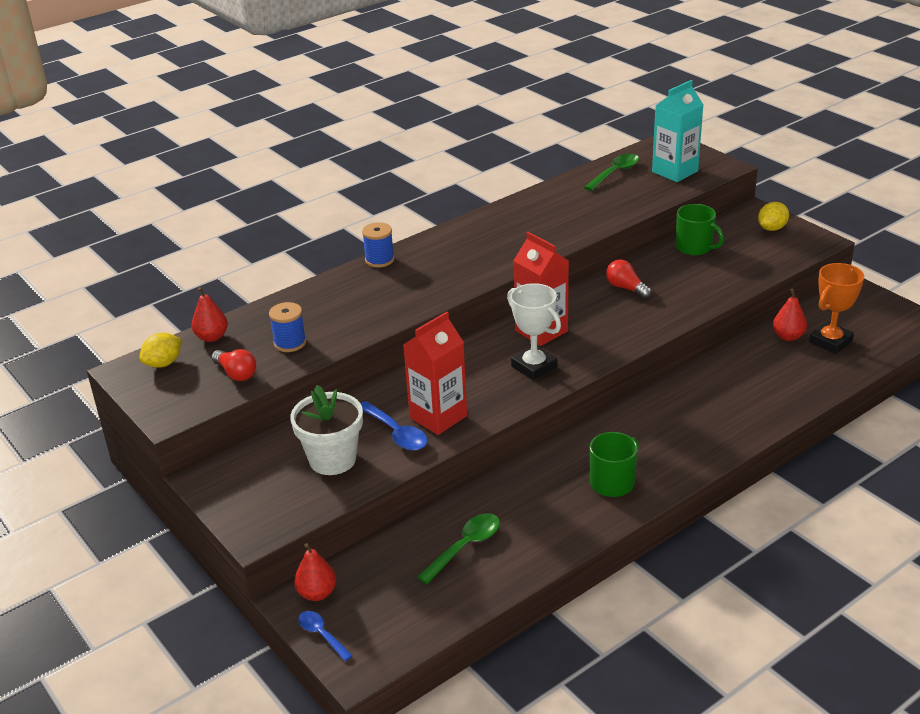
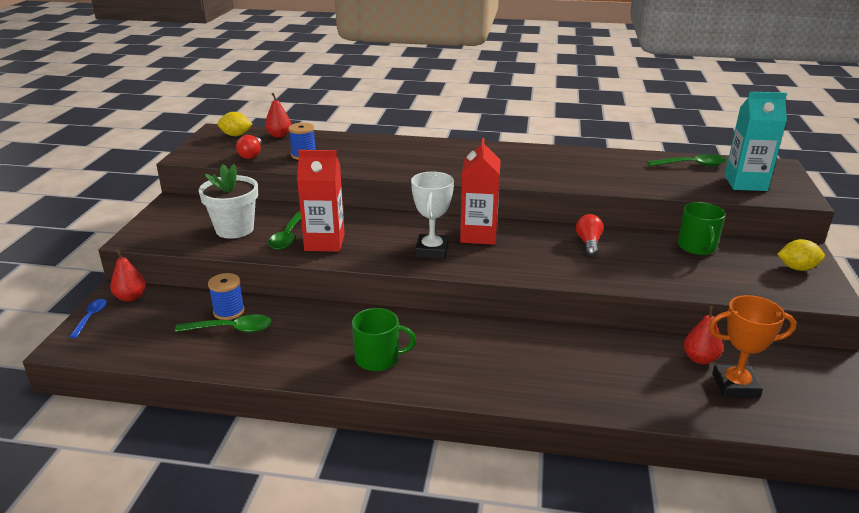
camera: 45 degrees right, 5 degrees down
(379, 260) = (433, 142): blue spool -> blue spool (229, 311)
(396, 433) = (288, 237): blue spoon -> green spoon

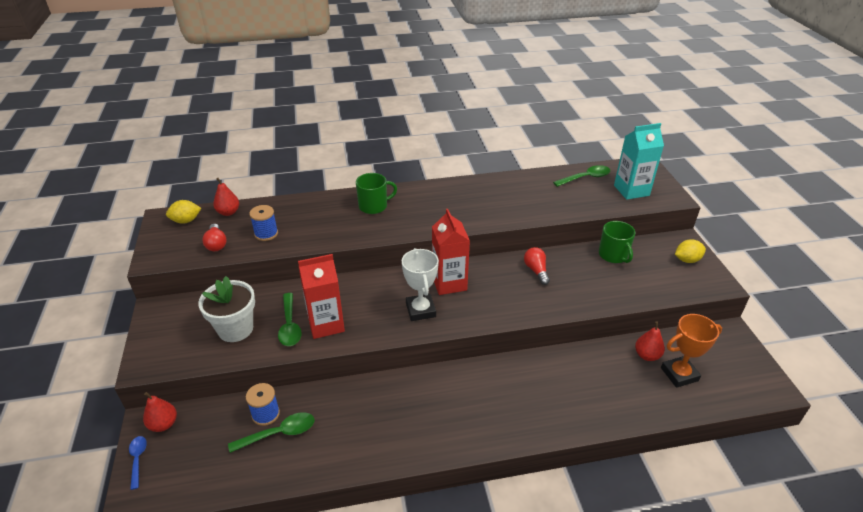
camera: 20 degrees left, 10 degrees up
(378, 358) = (419, 427): green mug -> green mug (374, 206)

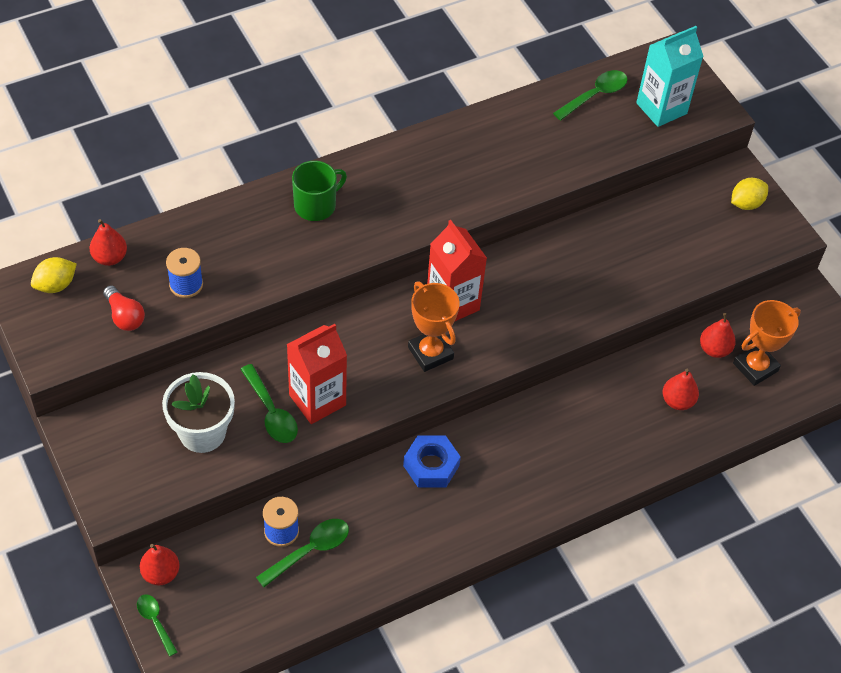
camera: 20 degrees left, 15 degrees up
(138, 459) = (155, 621): blue spoon -> green spoon
(398, 392) = (431, 465): none -> blue nut
(420, 310) = (430, 353): white trophy -> orange trophy
(536, 271) = (559, 260): red light bulb -> none
(609, 386) = (677, 401): none -> red pear
(613, 255) = (652, 214): green mug -> none

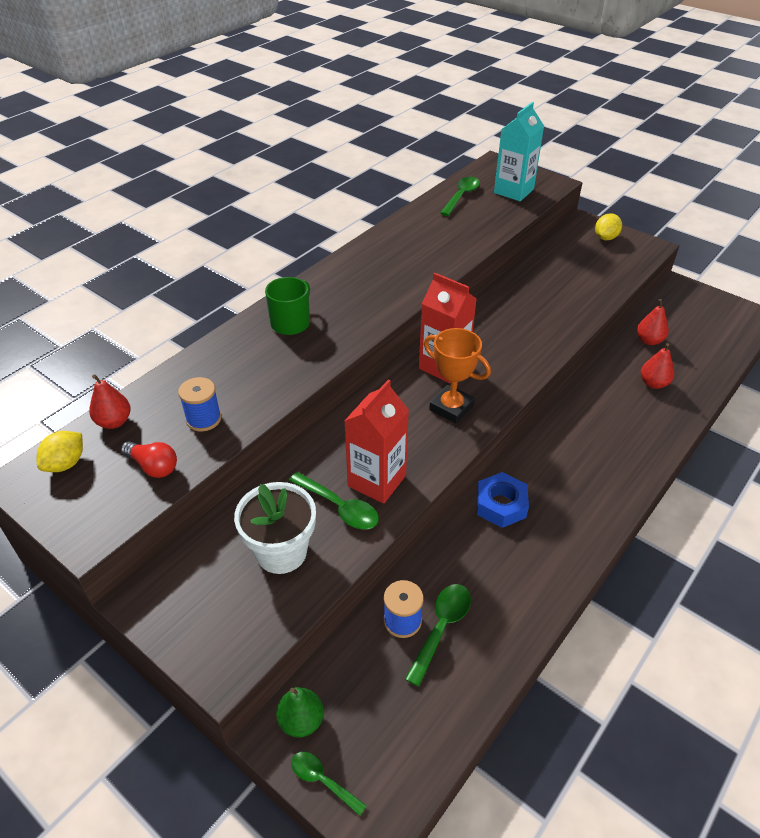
camera: 20 degrees left, 10 degrees down
(161, 573) = (301, 721): red pear -> green pear
(755, 367) = (686, 342): orange trophy -> none

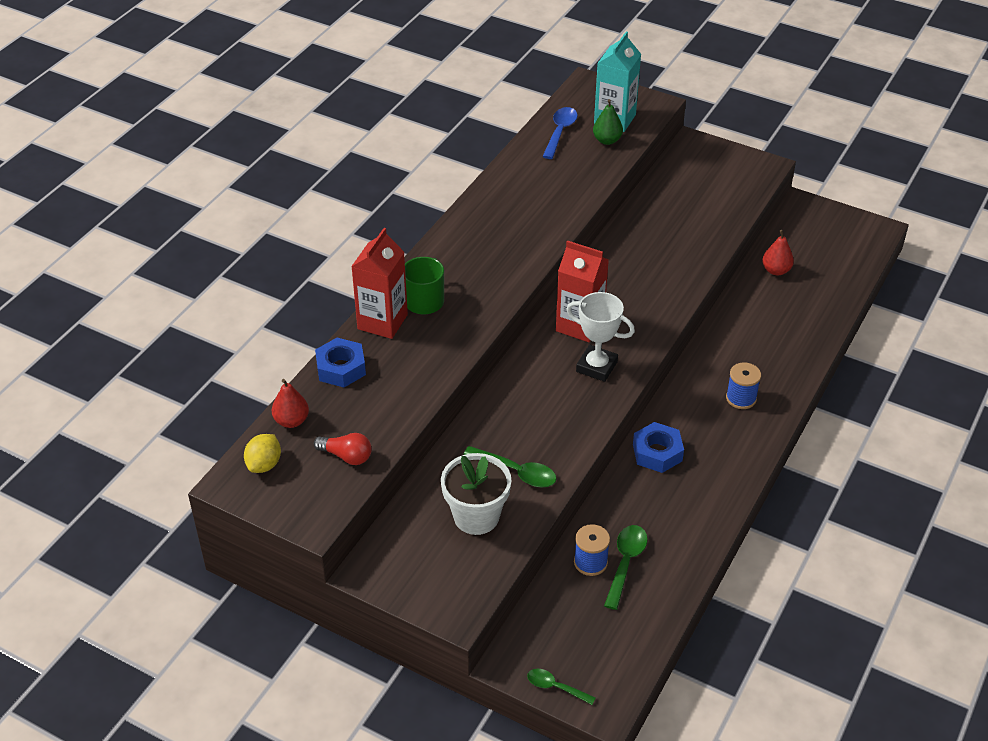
camera: 10 degrees left, 0 degrees up
(185, 376) = (341, 368): none -> blue nut
(203, 419) = (375, 407): blue spool -> blue spool (741, 398)
(301, 721) = (525, 649): green pear -> green pear (607, 140)
(377, 481) = (544, 444): red carton -> red carton (382, 322)
(451, 408) = (596, 367): orange trophy -> white trophy
(461, 196) = (560, 132): green spoon -> blue spoon
(605, 238) = (718, 160): yellow lemon -> none
(653, 383) = (784, 316): red pear -> none

